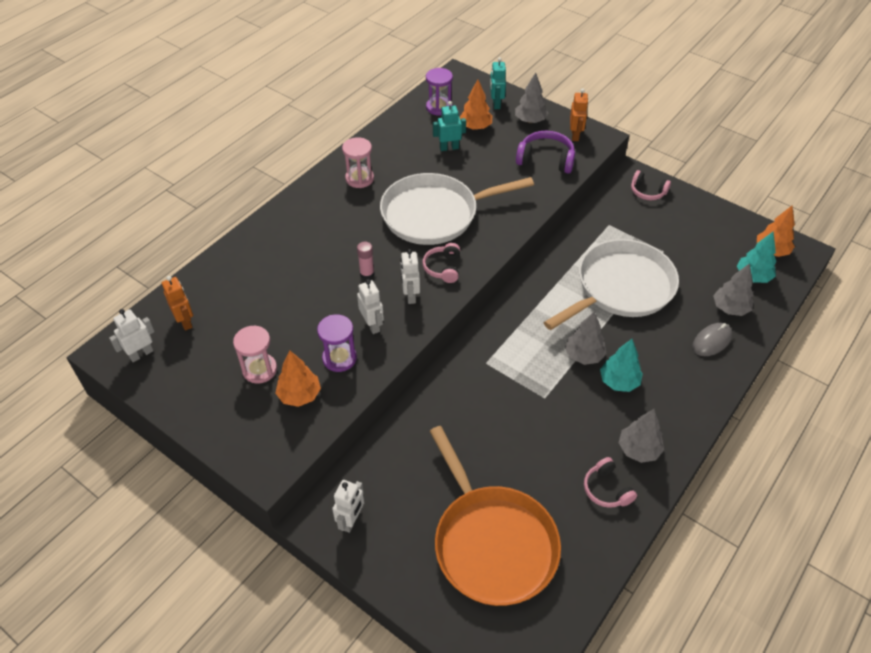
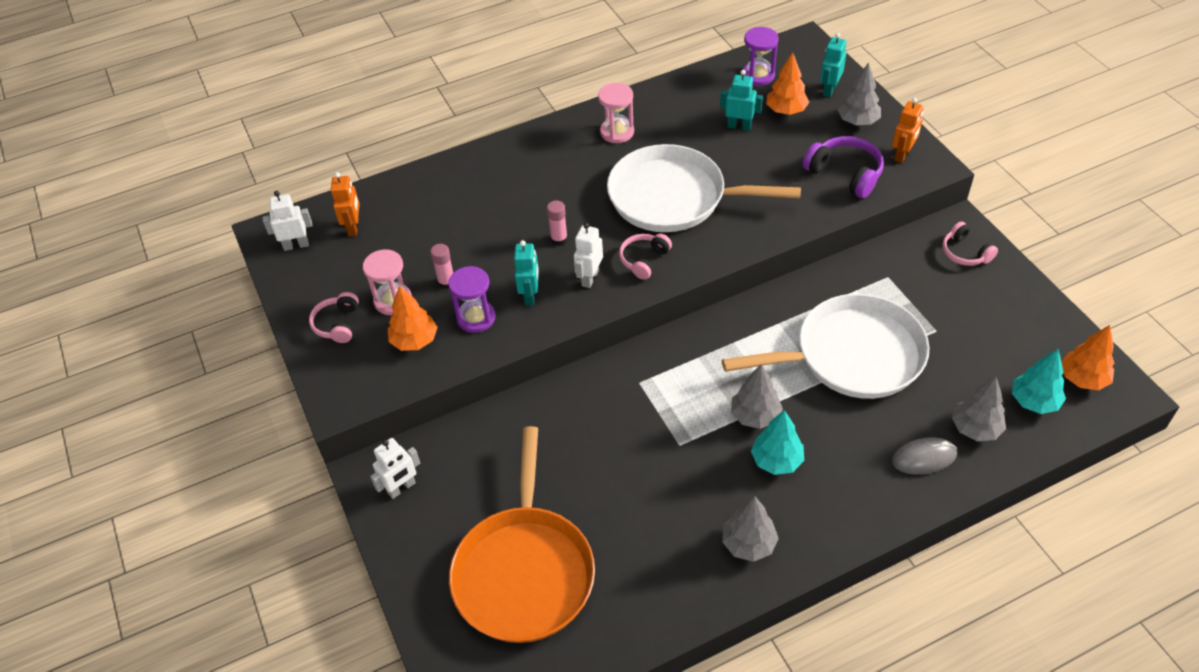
camera: 30 degrees right, 0 degrees up
(296, 338) = (446, 282): none -> pink glue stick
(372, 325) = (530, 295): white robot -> turquoise robot
(606, 489) = (683, 570): pink headphones -> pink headphones (337, 324)

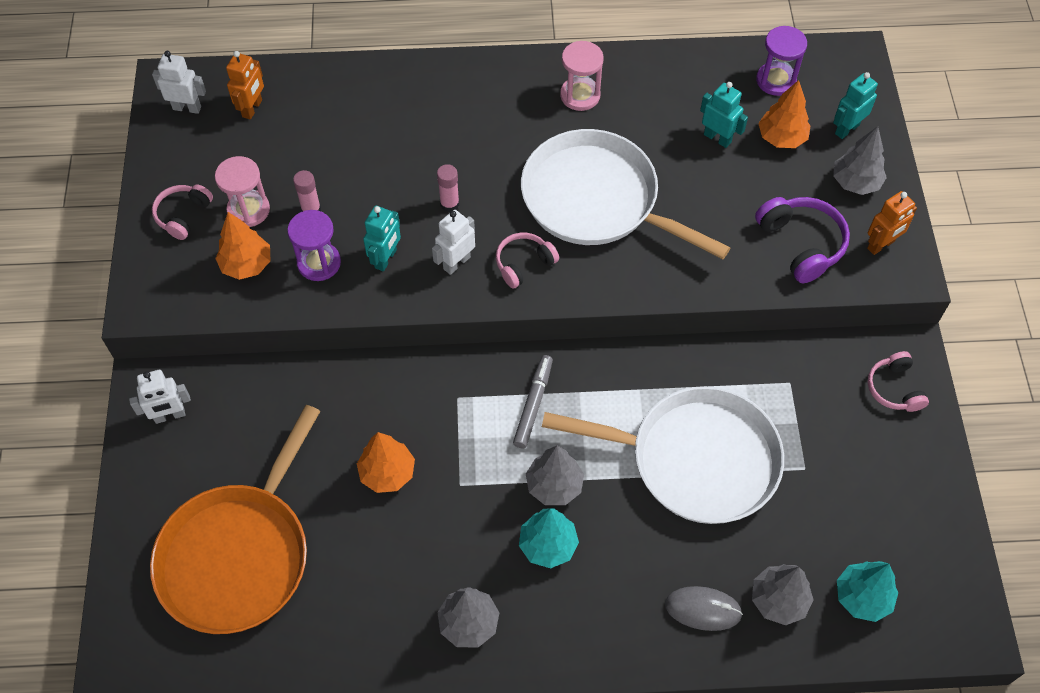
camera: 20 degrees right, 10 degrees up
(703, 364) = (533, 404): none -> grey marker
(1082, 379) = (934, 594): orange tree -> orange tree (387, 473)

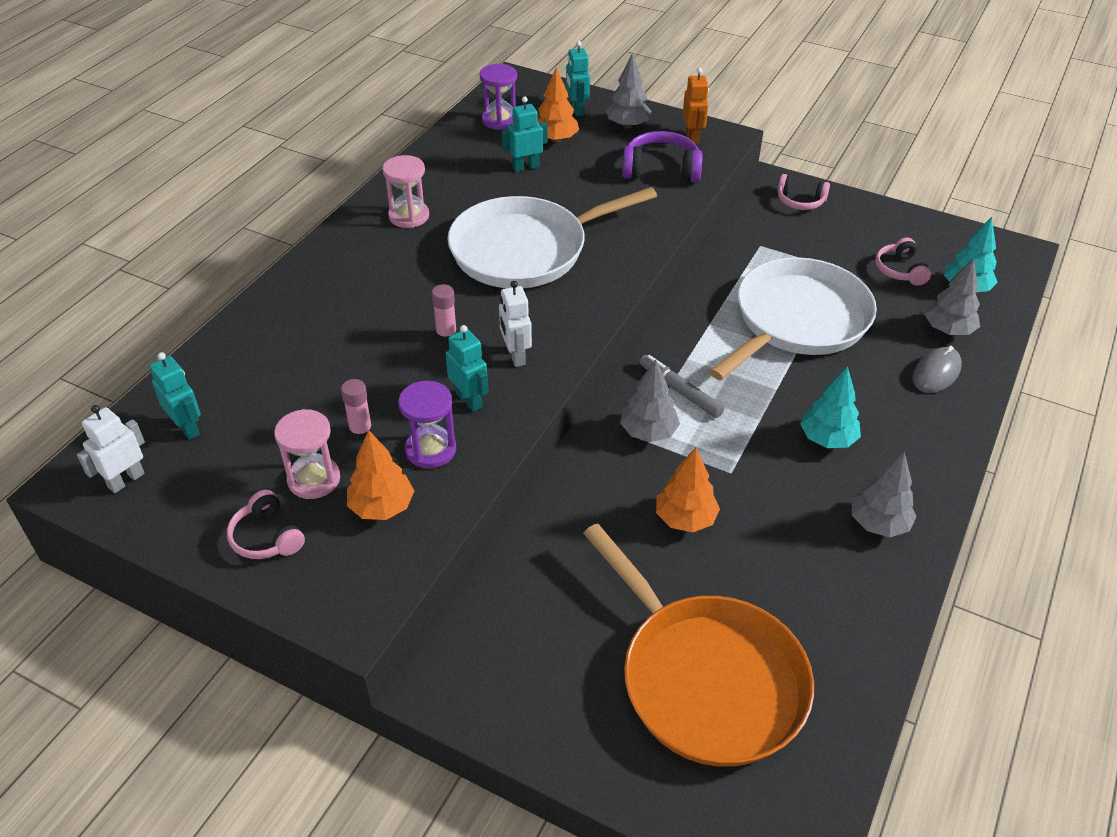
camera: 60 degrees left, 15 degrees down
(170, 415) = (491, 678): white robot -> none
(252, 108) = (187, 428): orange robot -> turquoise robot
(524, 264) = (553, 316): pink headphones -> pink headphones (900, 270)
(554, 485) = (770, 411): grey tree -> grey tree (648, 432)

